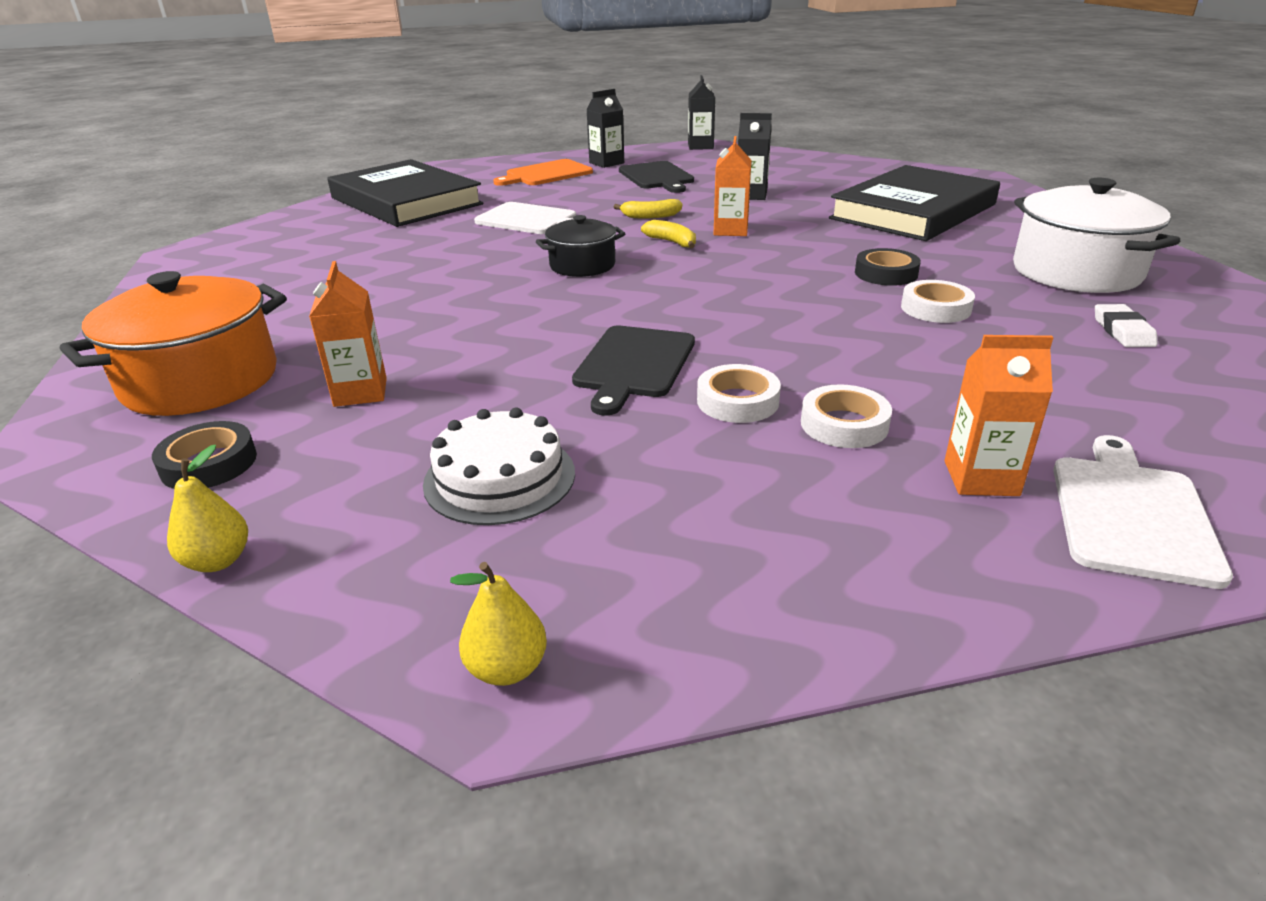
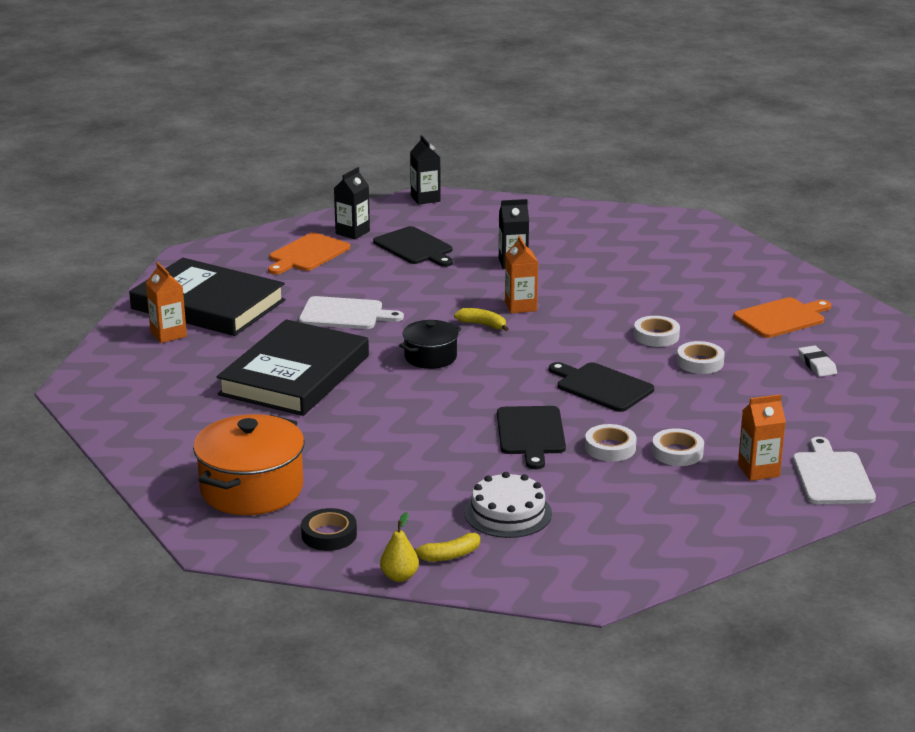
camera: 20 degrees left, 5 degrees down
(360, 392) = (371, 479): orange carton -> orange carton (168, 334)
(507, 668) = (584, 588): yellow pear -> none
(650, 216) = (445, 298): yellow banana -> yellow banana (448, 555)
(776, 320) = (601, 386): none -> black cutting board
(886, 273) = (656, 336): black tape -> white tape
(913, 212) = (652, 268): black book -> black book (295, 375)
(1076, 272) = (782, 318): white pot -> orange cutting board

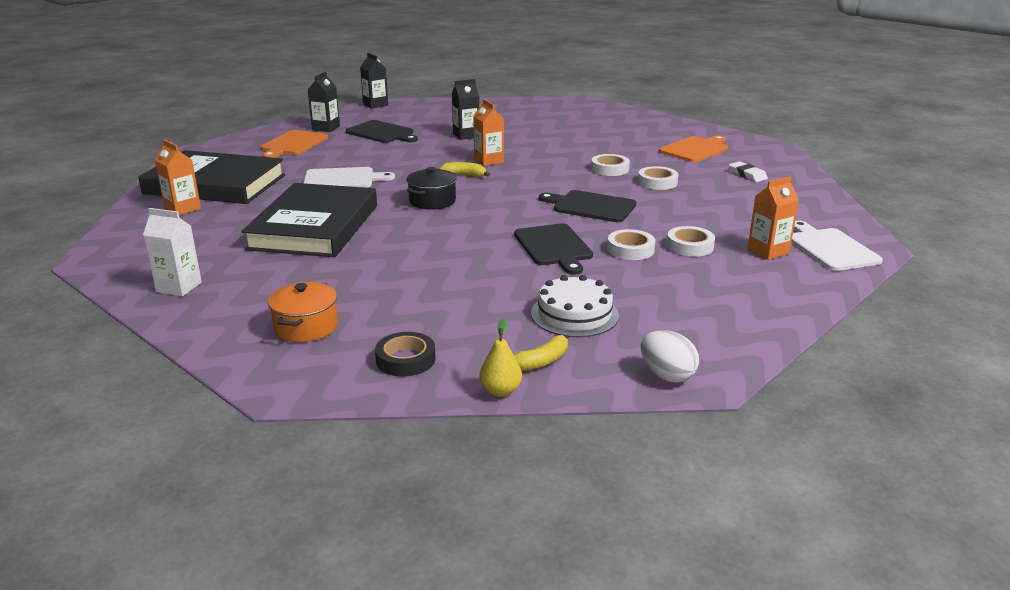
camera: 15 degrees left, 0 degrees up
(147, 430) = (179, 287): none -> white carton
(252, 489) = (306, 327): orange pot -> orange pot, size x0.58
(557, 586) = (667, 375): none -> white egg

